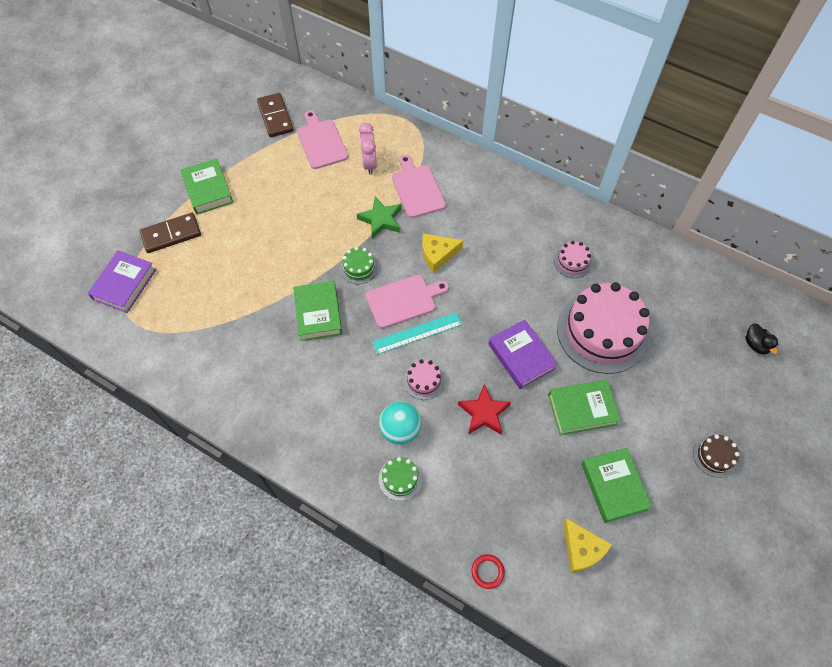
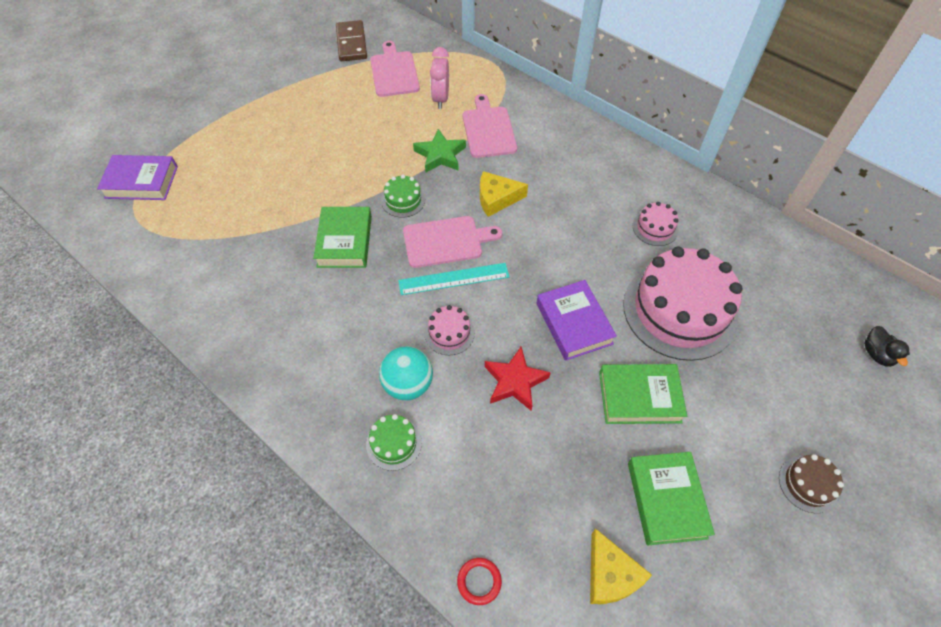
camera: 10 degrees right, 5 degrees down
(124, 284) = (141, 182): purple book -> purple book turned 60 degrees clockwise
(171, 234) = (207, 140): brown domino -> none
(208, 190) = (260, 102): green book -> none

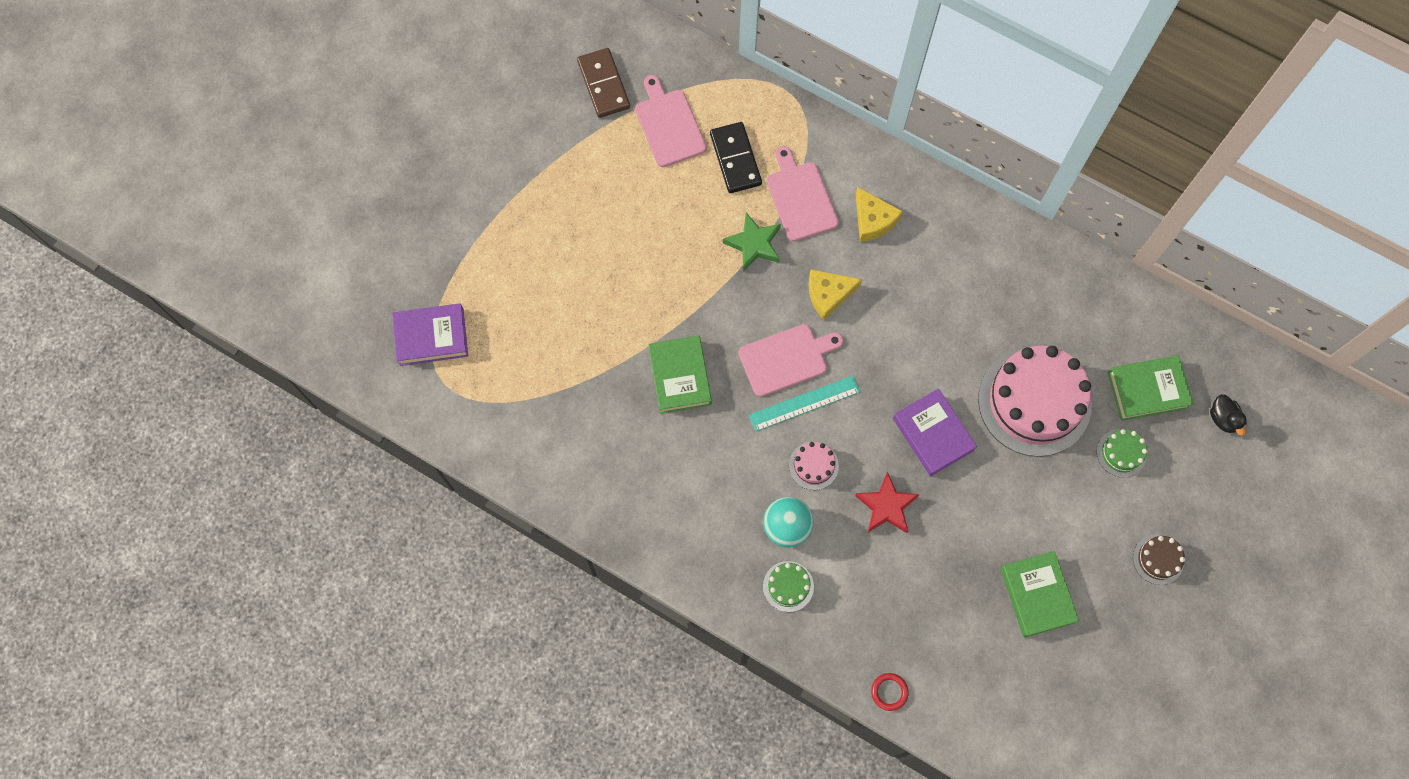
camera: 10 degrees left, 15 degrees up
(403, 200) = (728, 313): green cake -> green cake (1121, 453)
(441, 99) = (735, 159): pink clock -> black domino
(610, 574) = (996, 667): yellow cheese -> yellow cheese (873, 220)
(639, 397) = (1004, 502): green book -> green book (1147, 390)
(655, 228) = (1001, 305): pink cake -> none

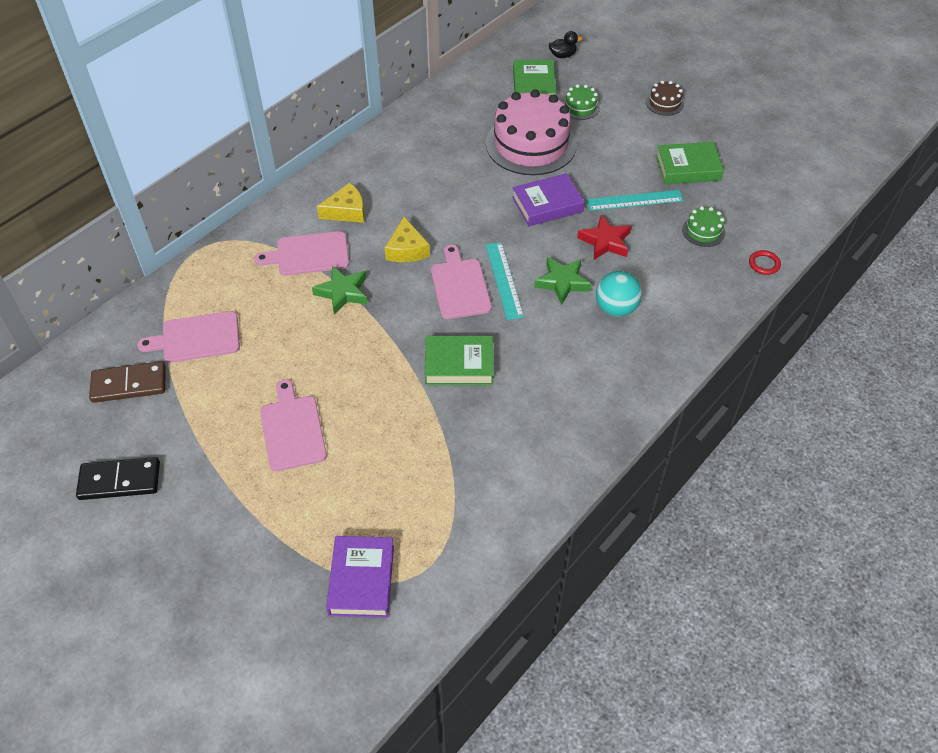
camera: 80 degrees left, 20 degrees down
(576, 240) = (292, 429): none -> pink cutting board
(735, 159) = (253, 293): black domino -> black domino (119, 481)
(788, 586) = (670, 315): green cake -> green cake (703, 231)
(813, 465) = (562, 282): pink cake -> green star
(963, 534) = (634, 200): none -> turquoise ruler

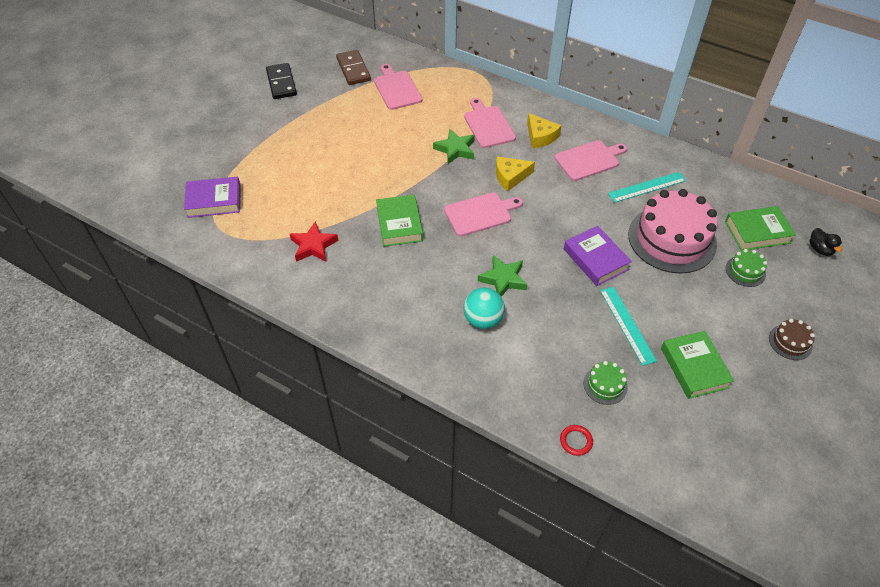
camera: 80 degrees right, 0 degrees up
(292, 429) = (327, 147): pink cutting board -> pink cutting board (589, 160)
(504, 280) = (494, 240): turquoise ruler -> turquoise ruler (647, 187)
(605, 241) = (563, 306): red star -> red star (313, 246)

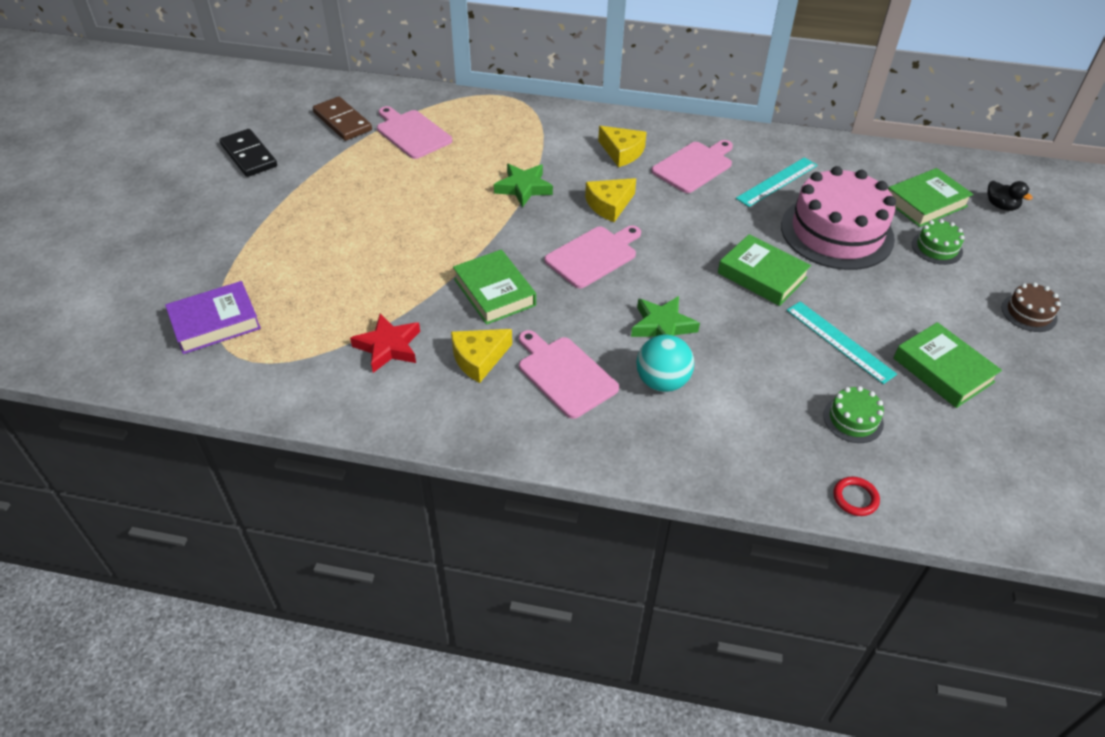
camera: 20 degrees left, 5 degrees down
(367, 270) = (479, 359): none -> yellow cheese
(488, 125) = (551, 152): pink cutting board -> pink cutting board (564, 374)
(595, 259) = (762, 275): purple book -> green book

